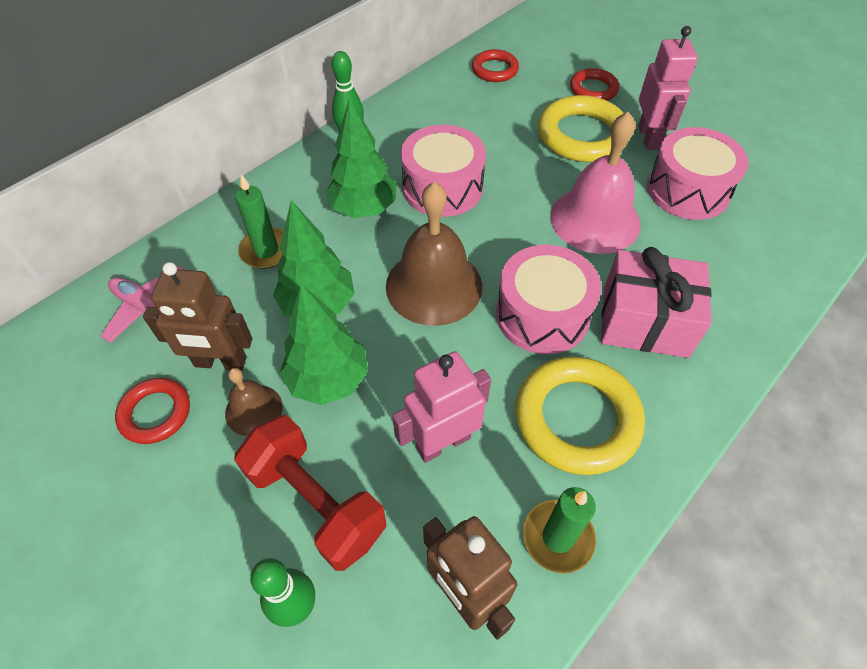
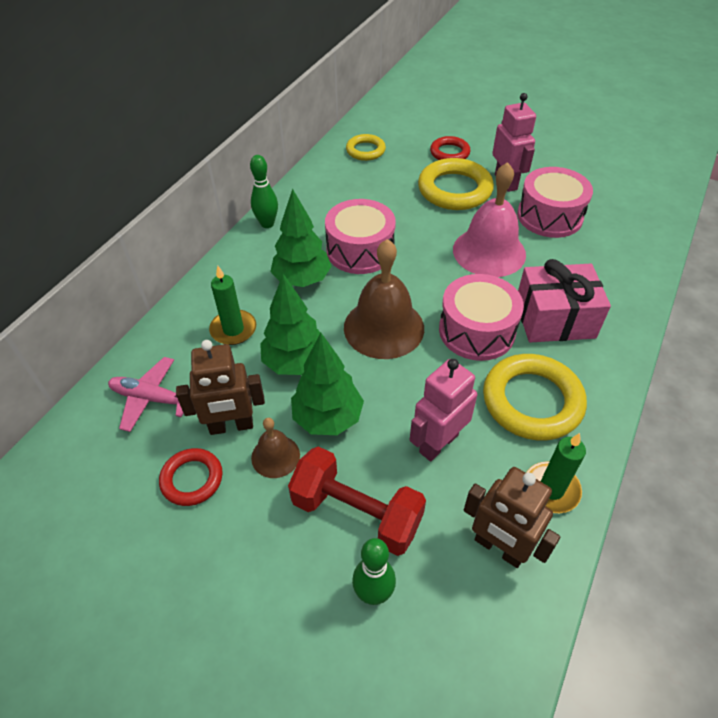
camera: 15 degrees left, 5 degrees down
(495, 70) = (365, 150): red ring -> yellow ring

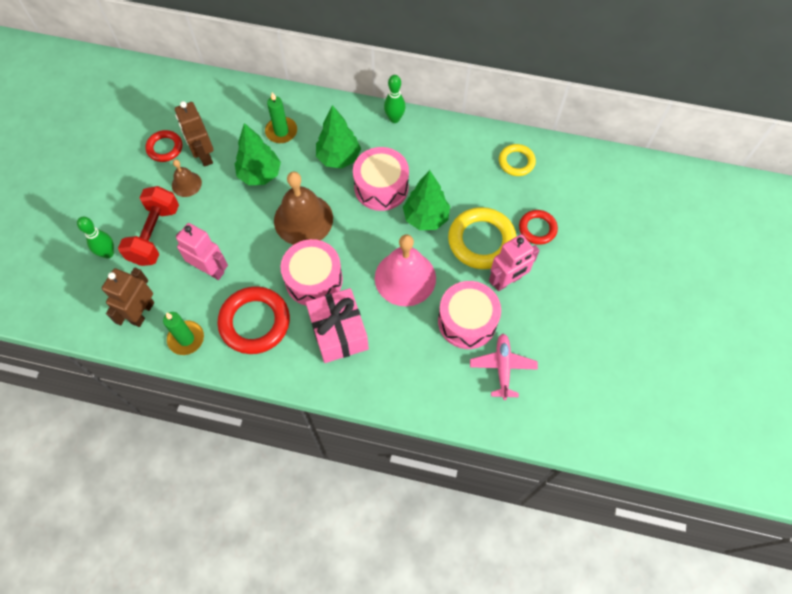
camera: 75 degrees right, 15 degrees up
(152, 398) = (217, 108): pink plane -> pink plane (502, 367)
(327, 418) = (218, 204): green tree -> green tree (425, 218)
(532, 401) = (255, 322): yellow ring -> red ring

